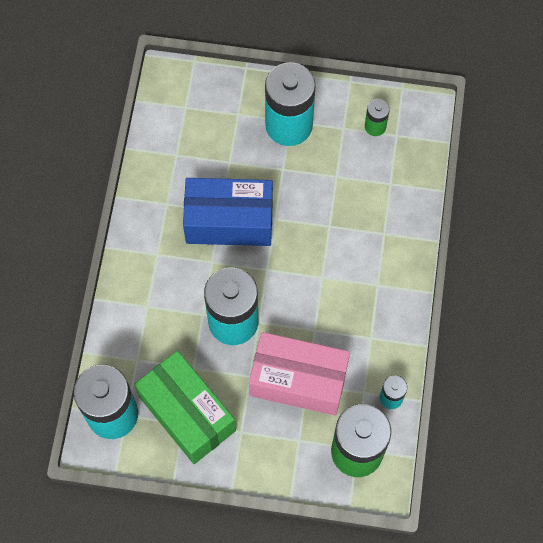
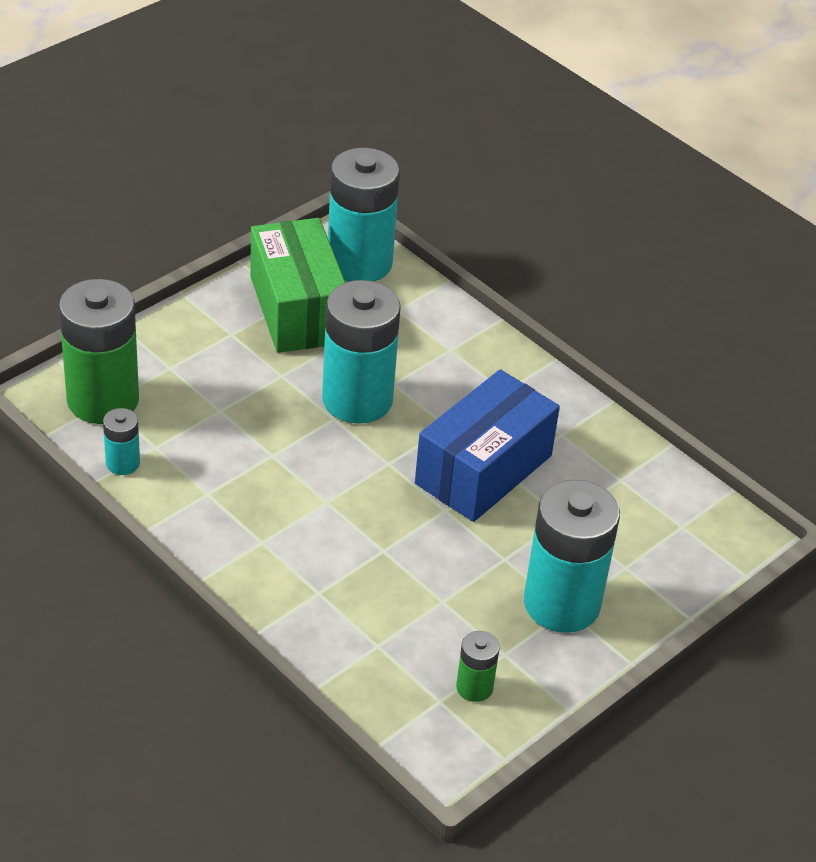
camera: 125 degrees right, 25 degrees down
(187, 413) = (297, 309): green box -> green box turned 75 degrees clockwise
(298, 380) = (232, 406): pink box -> none

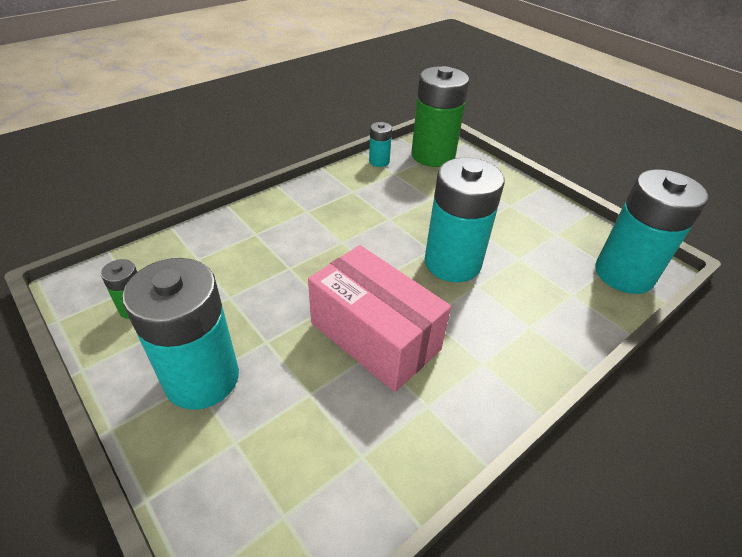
camera: 95 degrees right, 0 degrees up
(297, 309) = (548, 236): green box -> none
(483, 470) = (375, 336): blue box -> pink box

